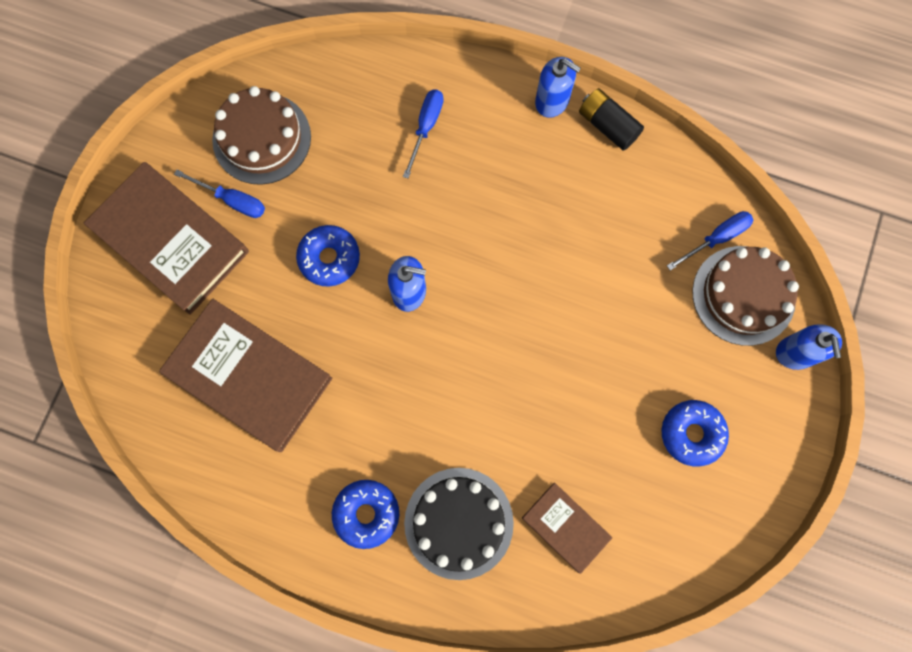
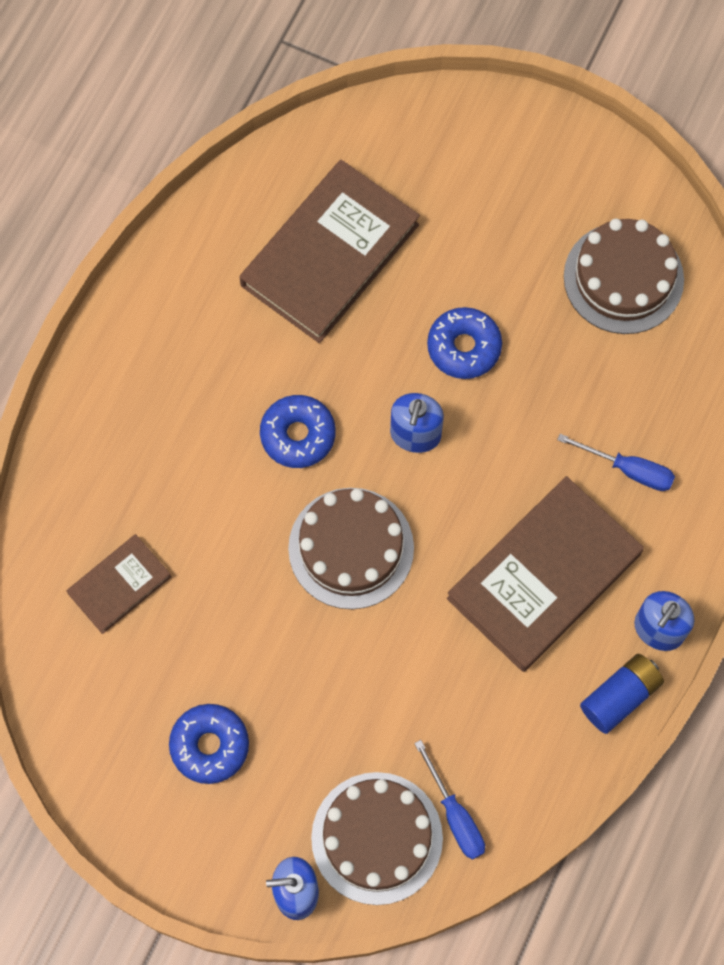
camera: 95 degrees right, 5 degrees down
(170, 240) = (499, 176): brown book -> brown book (544, 576)
(232, 200) = (544, 243): blue screwdriver -> none
(366, 513) = (162, 371): blue donut -> blue donut (298, 435)
(458, 523) = (139, 468): black cake -> none
(512, 335) = (351, 548): none -> brown cake
(607, 126) = (620, 696): black battery -> blue battery

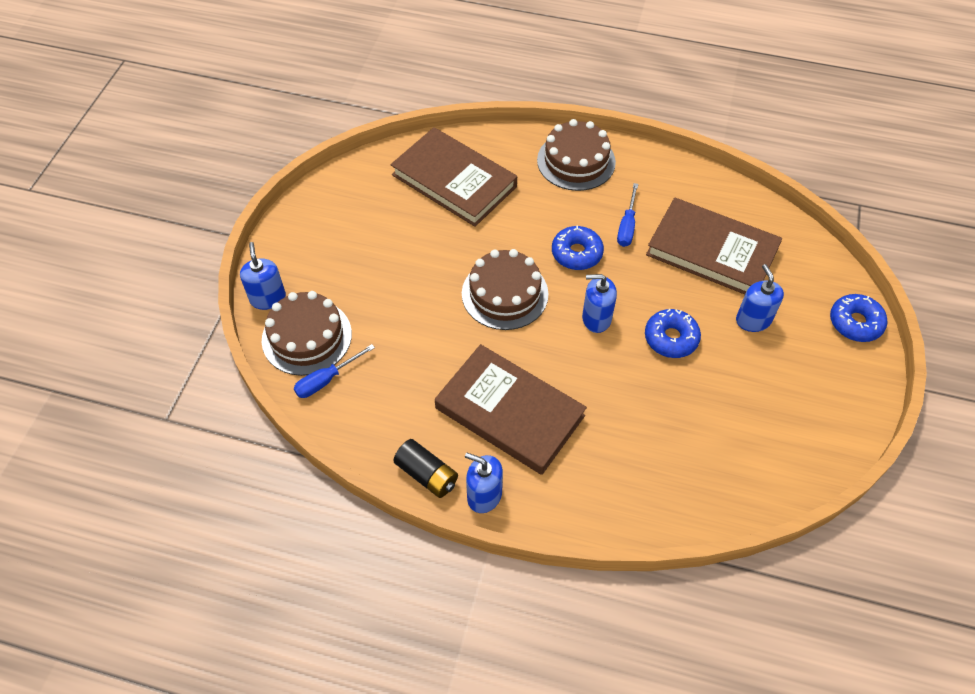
camera: 80 degrees right, 15 degrees down
(119, 585) = (454, 181): brown book -> brown book, size x1.93
(210, 745) = (358, 240): blue donut -> blue donut (855, 323)
(453, 238) = (753, 320): none -> blue soap dispenser
(620, 696) = (427, 474): blue battery -> black battery
(623, 278) = (764, 435): brown cake -> brown cake (576, 161)
(628, 470) = (607, 458): blue screwdriver -> blue screwdriver (627, 226)

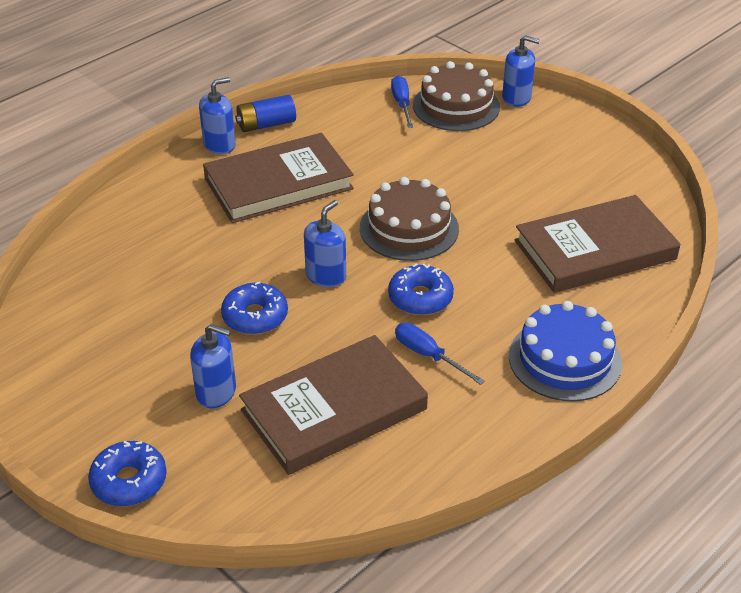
camera: 120 degrees right, 15 degrees down
(427, 474) = (266, 125): black battery -> blue battery
(576, 161) = (565, 359): brown cake -> blue cake

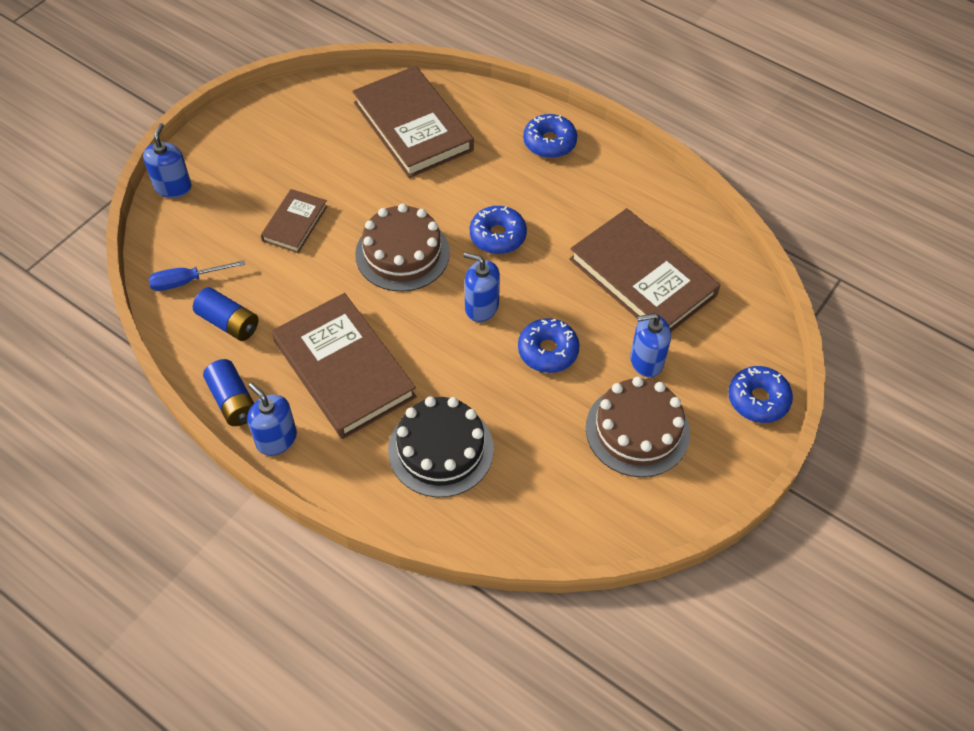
camera: 100 degrees left, 15 degrees up
(170, 233) = (441, 449): none -> black cake
(216, 392) = (646, 361): blue soap dispenser -> blue soap dispenser turned 105 degrees counterclockwise
(349, 124) = (228, 322): none -> blue battery
(428, 355) = (566, 224): blue screwdriver -> none
(456, 106) = (190, 235): brown cake -> brown cake (637, 430)
(461, 164) = (295, 223): none -> brown book
(565, 359) = (549, 142): blue cake -> blue donut

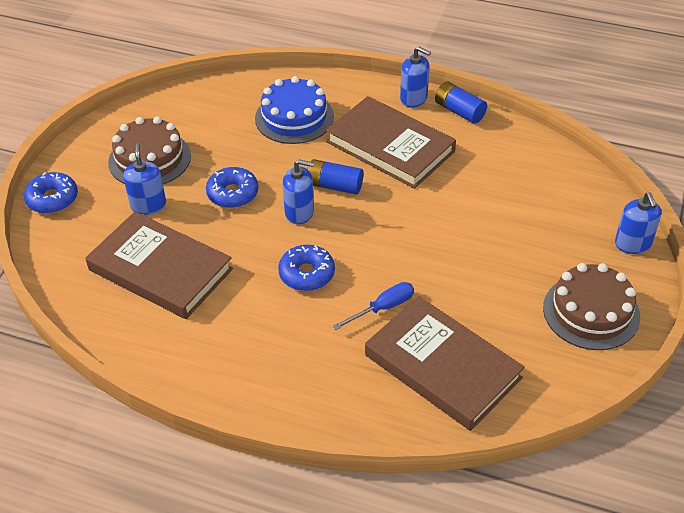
camera: 165 degrees right, 10 degrees down
(187, 281) = (555, 174): blue screwdriver -> blue screwdriver (383, 308)
(228, 322) = (499, 155): blue battery -> blue battery (334, 186)
(295, 223) = (499, 240): brown book -> none
(402, 253) = (388, 238): brown cake -> brown cake (591, 312)
(441, 449) = (294, 117): black cake -> blue cake
(549, 142) = (285, 386): blue donut -> none
(646, 361) = (148, 205): blue soap dispenser -> blue soap dispenser turned 75 degrees counterclockwise

